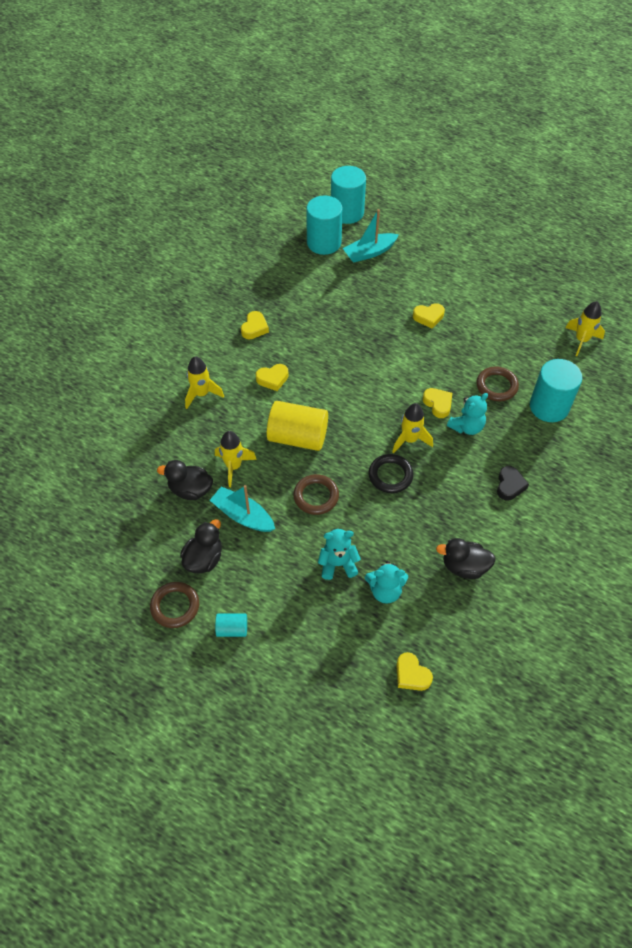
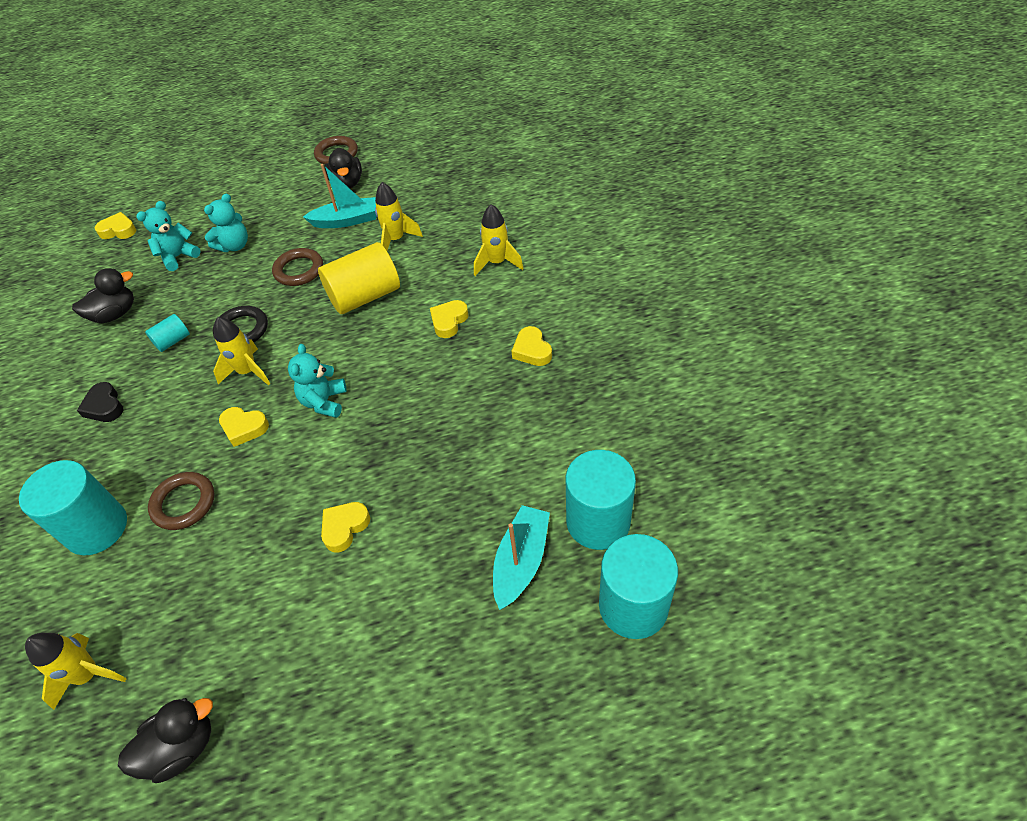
camera: 140 degrees right, 5 degrees down
(190, 490) = (411, 205): black duck -> black duck (181, 747)
(232, 629) = (281, 170): turquoise cylinder -> turquoise cylinder (173, 341)
(466, 427) = (192, 429): turquoise teddy bear -> turquoise teddy bear (324, 402)

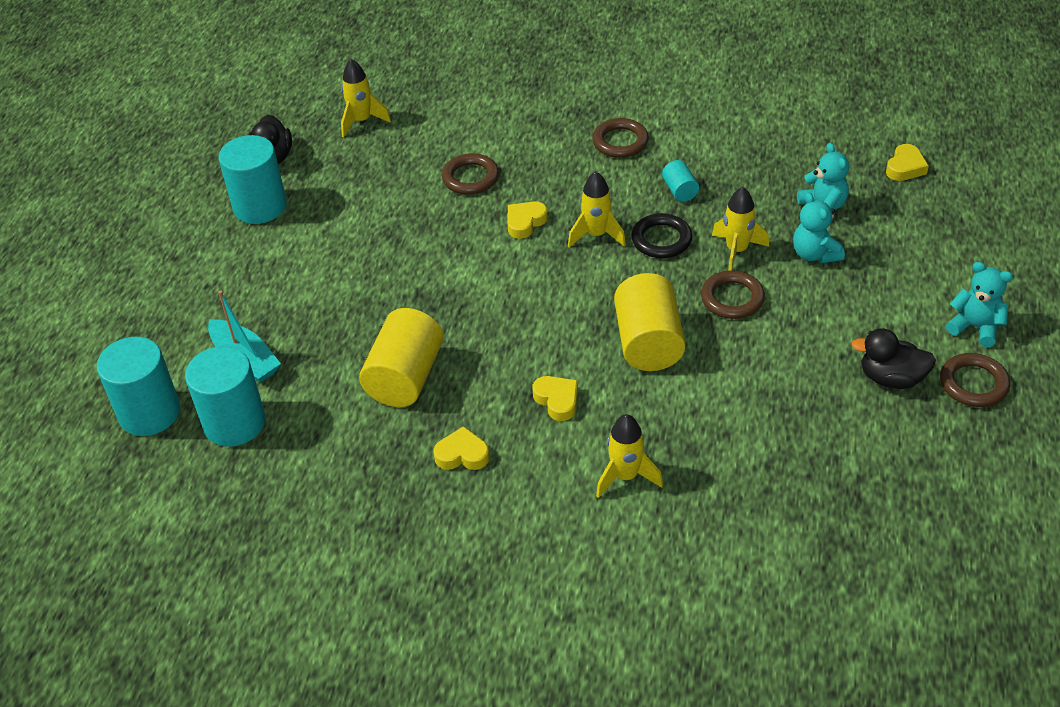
camera: 115 degrees right, 5 degrees down
(97, 528) = (485, 131): turquoise cylinder -> turquoise cylinder (260, 206)
(104, 406) = (620, 142): black heart -> brown ring
(115, 314) = (751, 156): black duck -> none
(324, 402) = (516, 279): turquoise teddy bear -> turquoise teddy bear (975, 327)
(344, 527) = (368, 264): yellow heart -> none
(348, 220) = (804, 360): turquoise boat -> none
(396, 240) = (734, 395): yellow rocket -> yellow rocket (736, 251)
(475, 423) = (405, 377): none -> yellow cylinder

